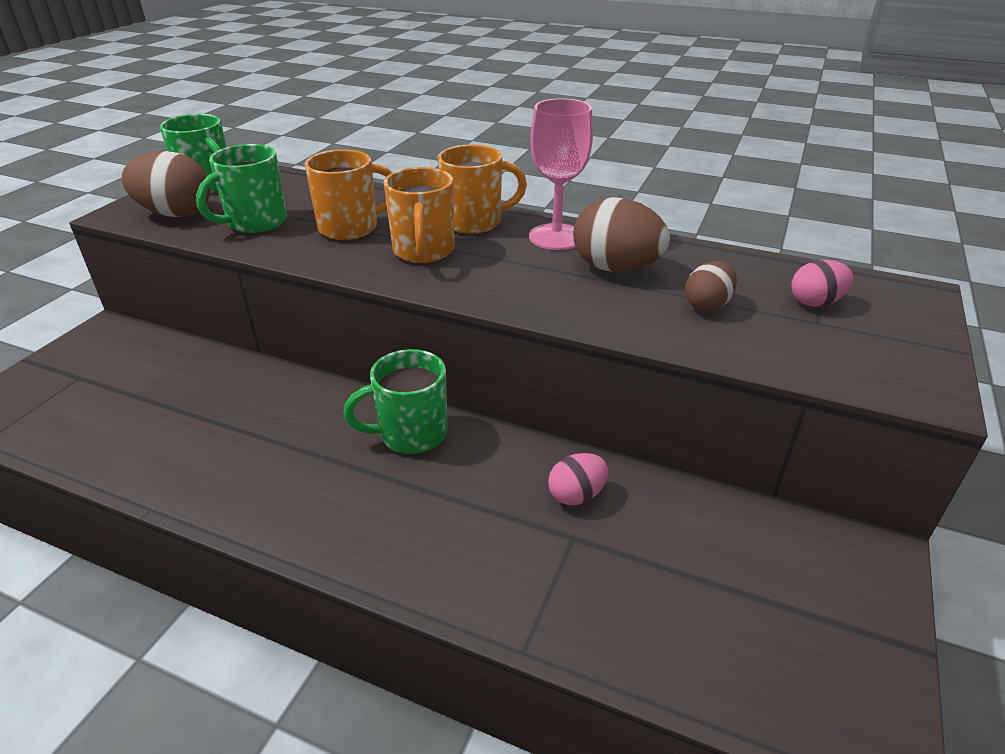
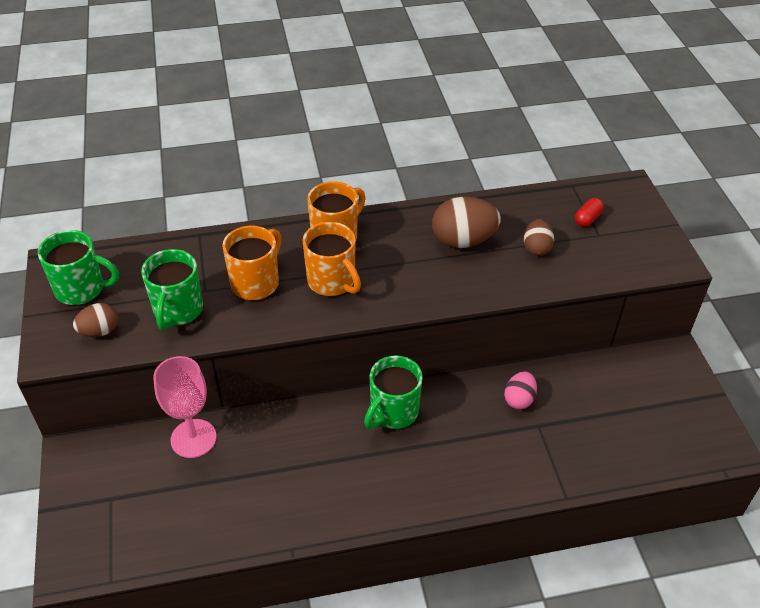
camera: 35 degrees left, 10 degrees up
(176, 214) = (100, 331): brown egg -> brown egg, size x0.59
(556, 237) = (402, 228): pink goblet -> pink goblet (193, 438)
(815, 302) = (587, 219): pink egg -> red capsule

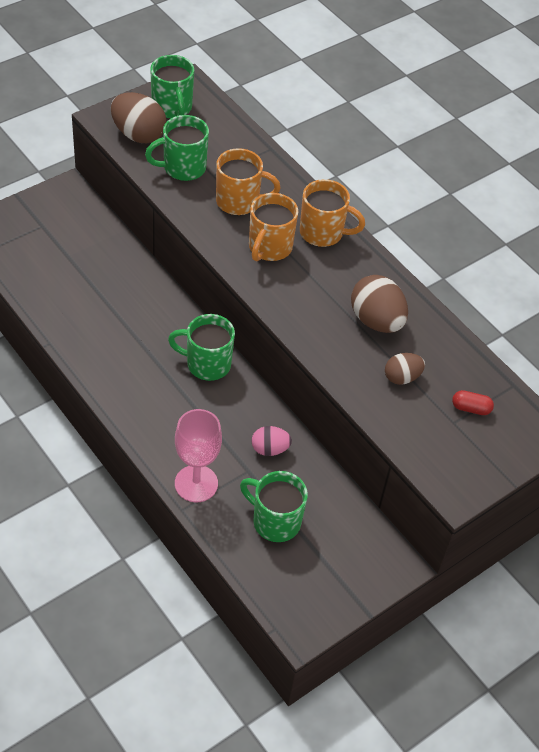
camera: 60 degrees right, 5 degrees up
(100, 331) = (138, 134): brown egg -> brown egg, size x1.70
(193, 438) = (115, 250): pink goblet -> pink goblet (196, 483)
(603, 426) = (275, 521): none -> green mug

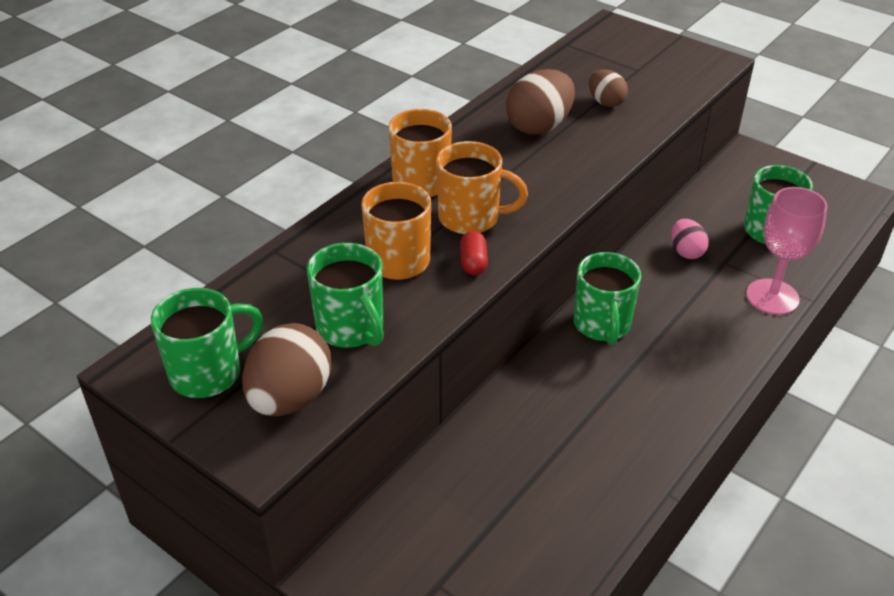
camera: 100 degrees left, 10 degrees down
(471, 408) = (613, 62): red capsule -> red capsule (473, 262)

